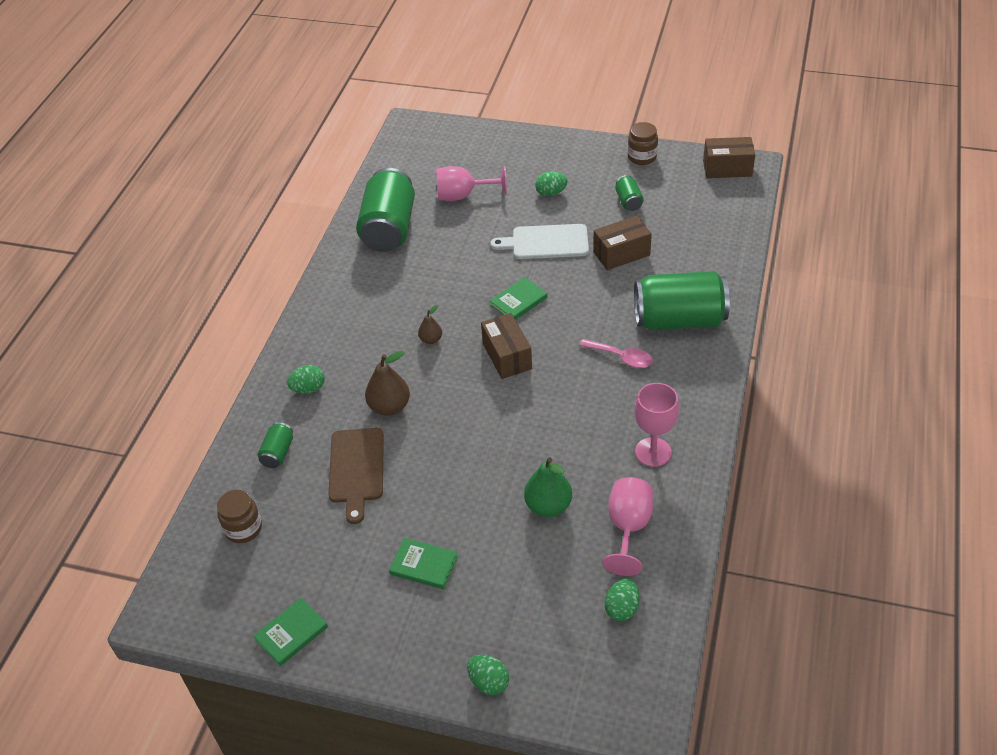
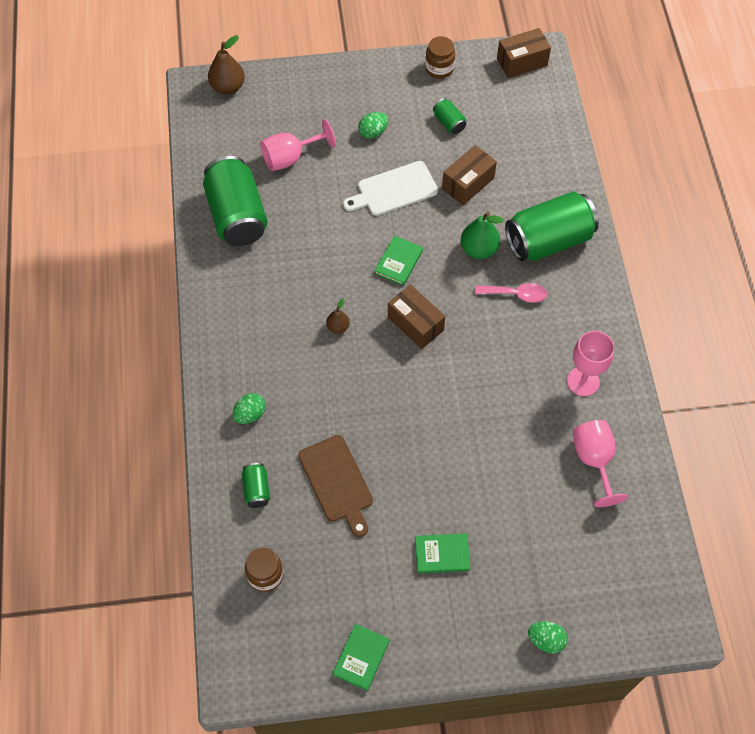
camera: 25 degrees left, 15 degrees up
(389, 407) = (335, 409): brown pear -> brown pear (228, 87)
(548, 506) = (520, 462): green pear -> green pear (479, 249)
(622, 608) = (620, 536): green egg -> none

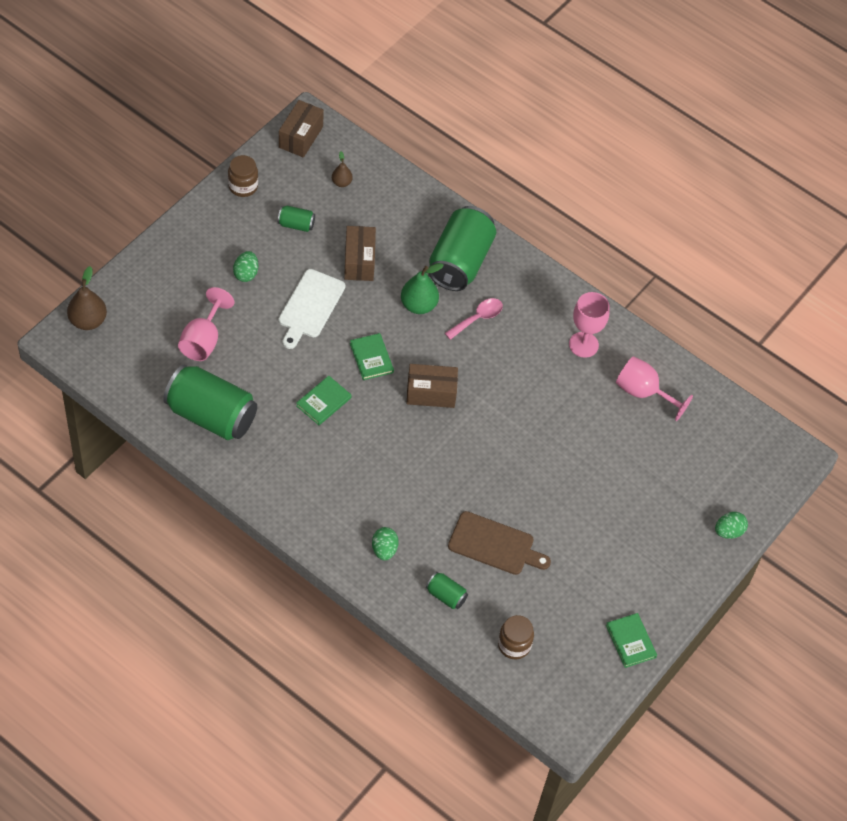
camera: 50 degrees left, 5 degrees down
(338, 327) = (379, 439): brown pear -> brown pear (341, 182)
(442, 554) = (612, 533): green book -> green book (323, 402)

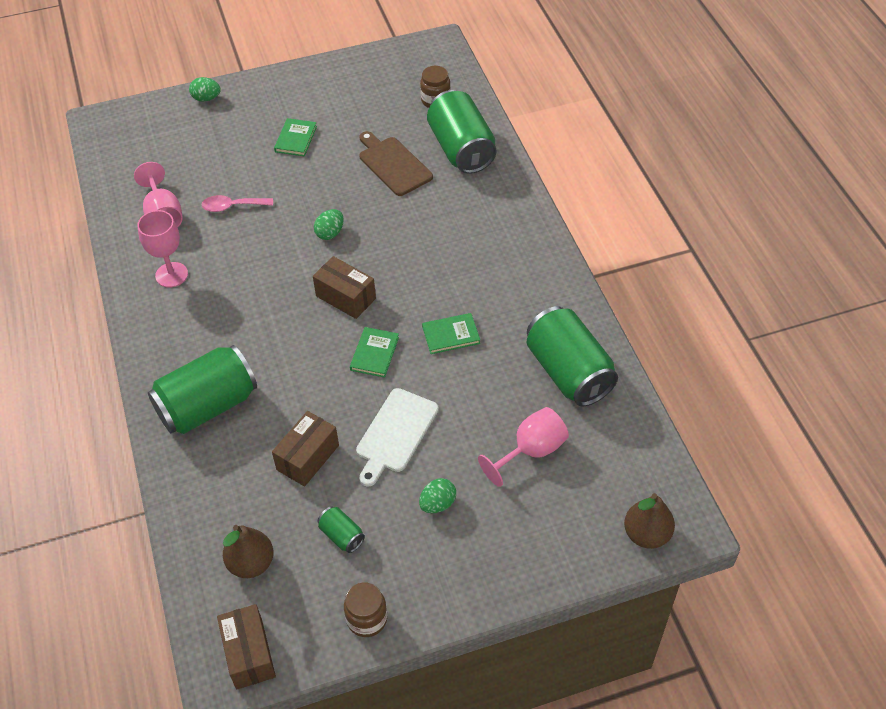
camera: 140 degrees left, 5 degrees down
(301, 137) = (249, 654): brown box -> brown box turned 75 degrees counterclockwise
(310, 306) = (395, 433): white cutting board -> white cutting board turned 150 degrees clockwise
(341, 182) = (251, 563): brown pear -> brown pear, size x1.75
(384, 550) = (486, 198): green egg -> green egg (330, 233)
(418, 305) = (287, 382): green pear -> none
(446, 596) = (461, 149): green can -> green can, size x2.27
(478, 318) = (242, 343): pink spoon -> pink spoon (232, 206)
(630, 641) = (348, 69): green book -> green book (296, 139)

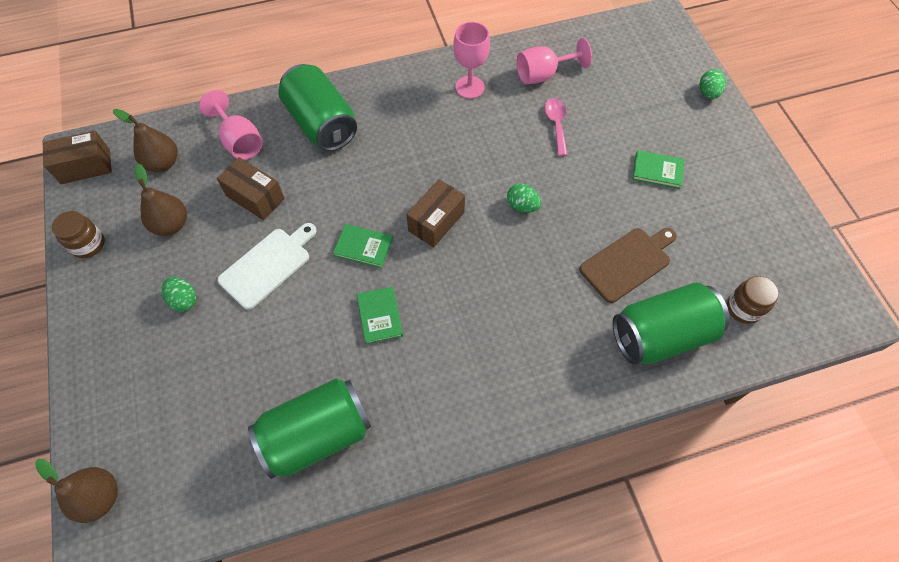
camera: 90 degrees right, 10 degrees up
(341, 535) = (171, 225): green can -> brown pear
(395, 433) = (267, 265): white cutting board -> white cutting board turned 105 degrees clockwise
(531, 451) = (224, 387): pink goblet -> pink goblet (240, 141)

